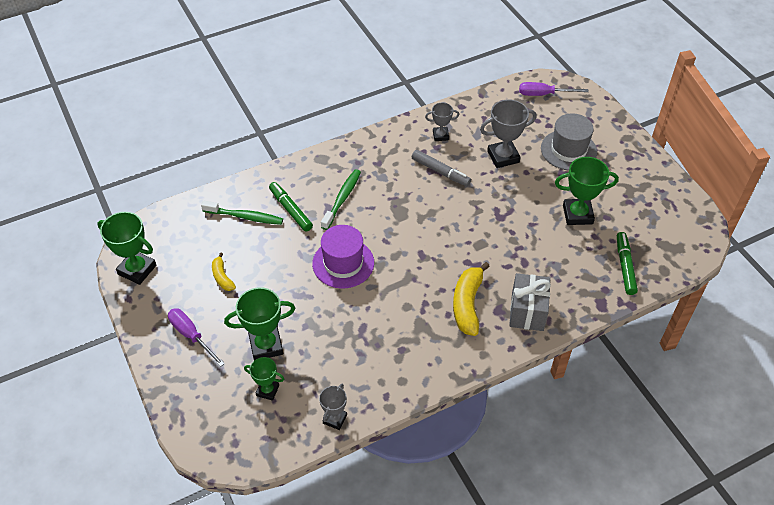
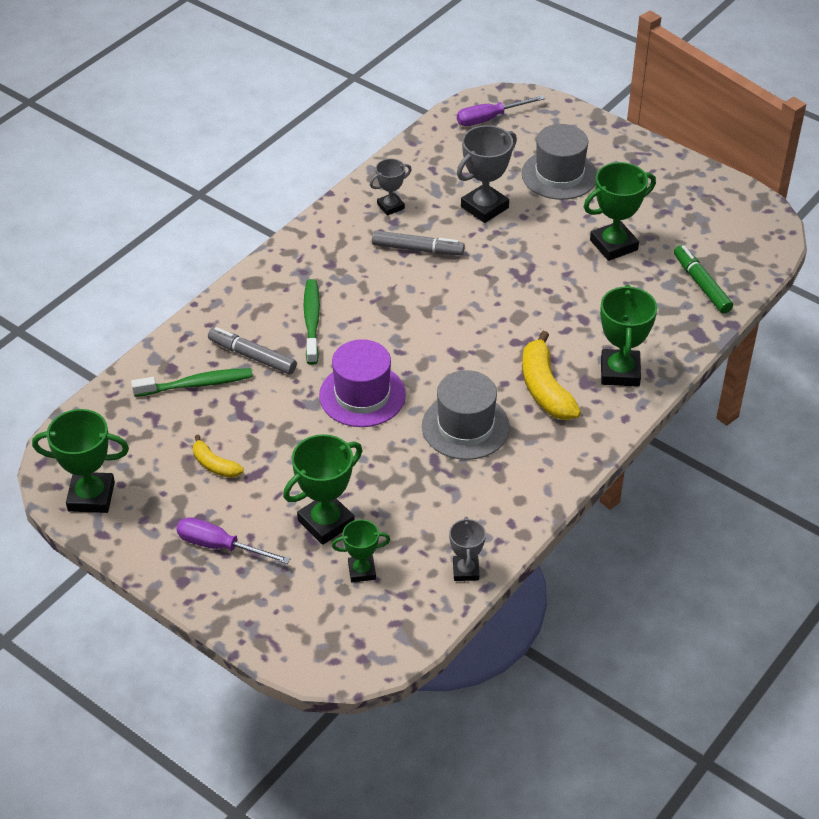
camera: 25 degrees left, 5 degrees down
(290, 210) = (252, 356): green marker -> grey marker
(397, 312) = (465, 426): none -> grey hat
(527, 311) = (620, 372): grey gift -> green trophy

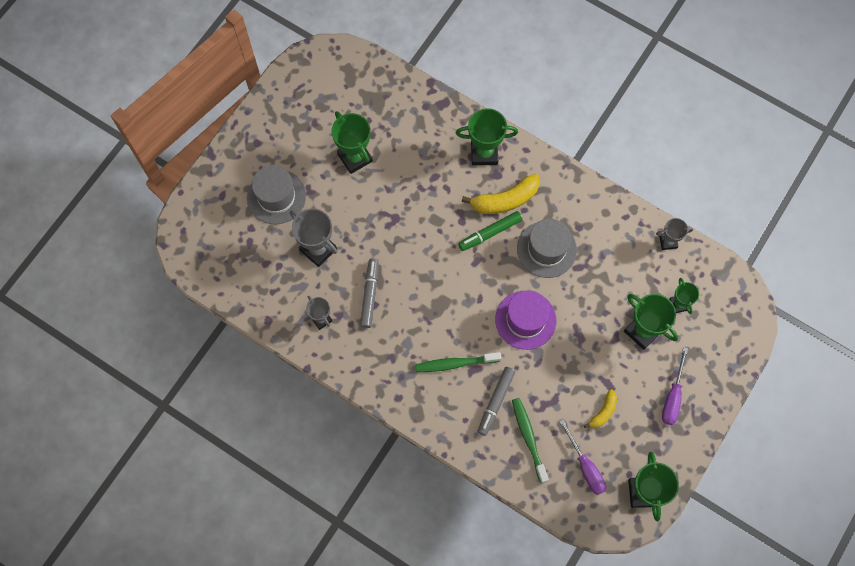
camera: 95 degrees left, 25 degrees up
(489, 118) = (207, 251): purple screwdriver -> purple screwdriver (585, 467)
(701, 284) = (392, 100): green marker -> green marker (490, 233)

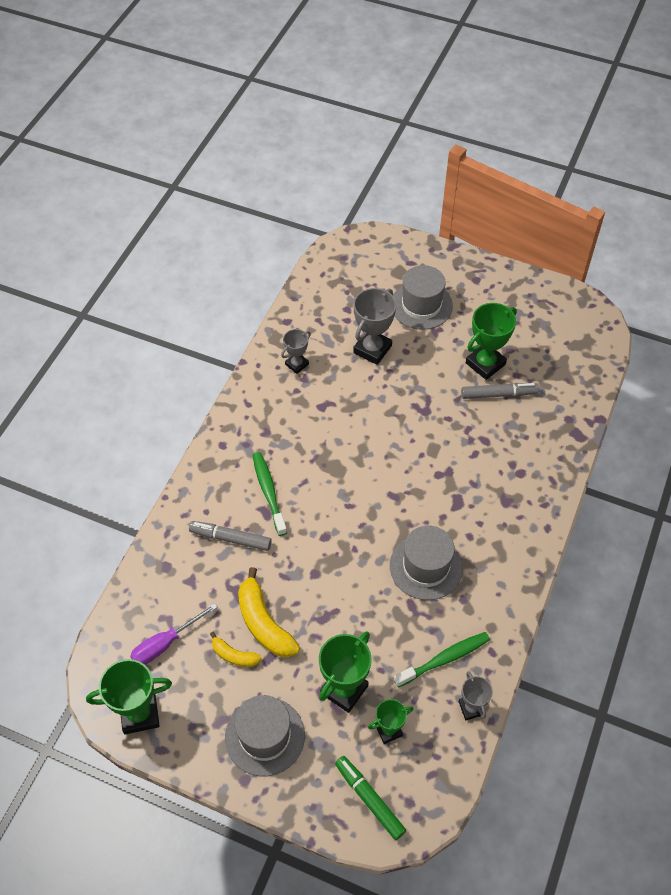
camera: 80 degrees right, 15 degrees down
(370, 295) = (332, 402): grey marker -> grey marker (498, 394)
(484, 153) = (529, 485): green trophy -> none
(490, 233) = (431, 504): green marker -> green marker (369, 799)
(505, 200) = (476, 514): yellow banana -> yellow banana (263, 623)
(525, 320) = (333, 556): purple hat -> none
(528, 438) = (193, 578): green toothbrush -> green toothbrush (444, 659)
(672, 397) = (265, 736): purple screwdriver -> grey hat

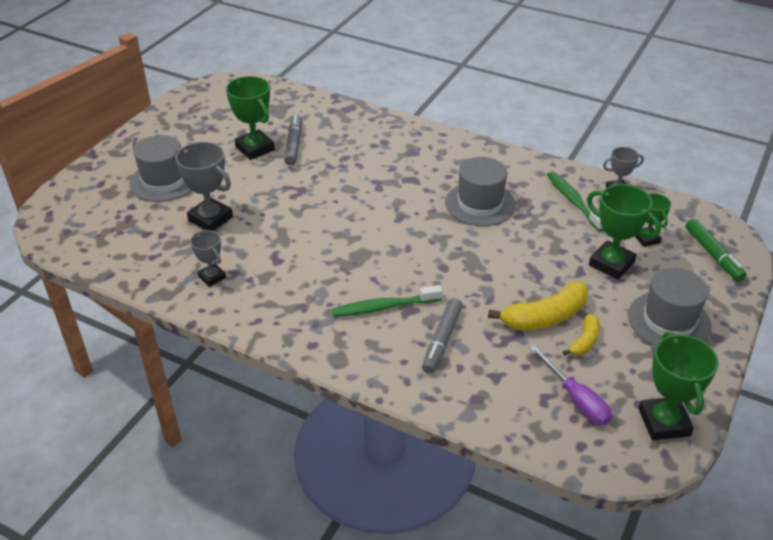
camera: 85 degrees left, 15 degrees down
(369, 799) = (713, 255): green marker -> green marker turned 75 degrees counterclockwise

